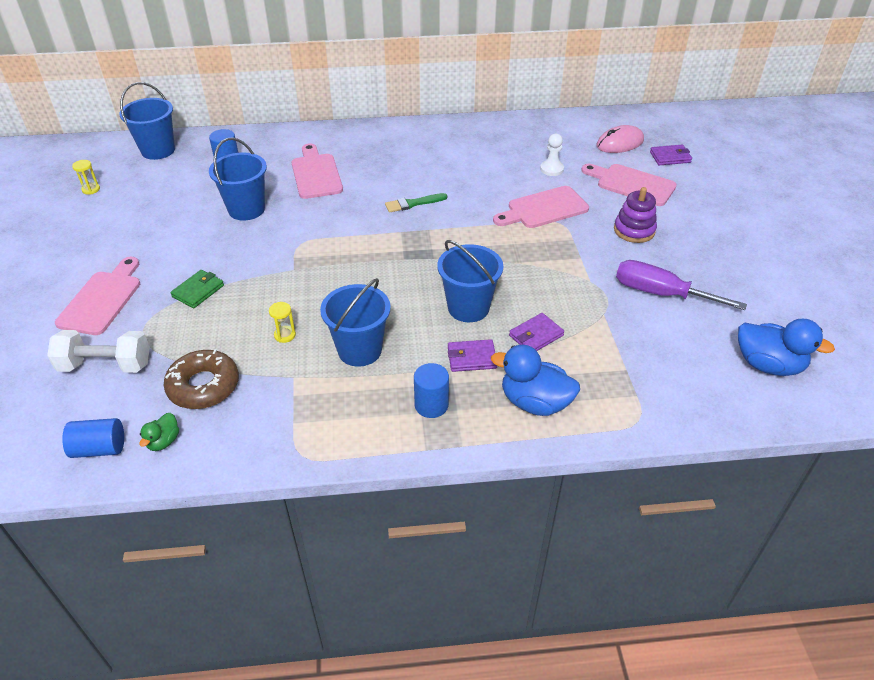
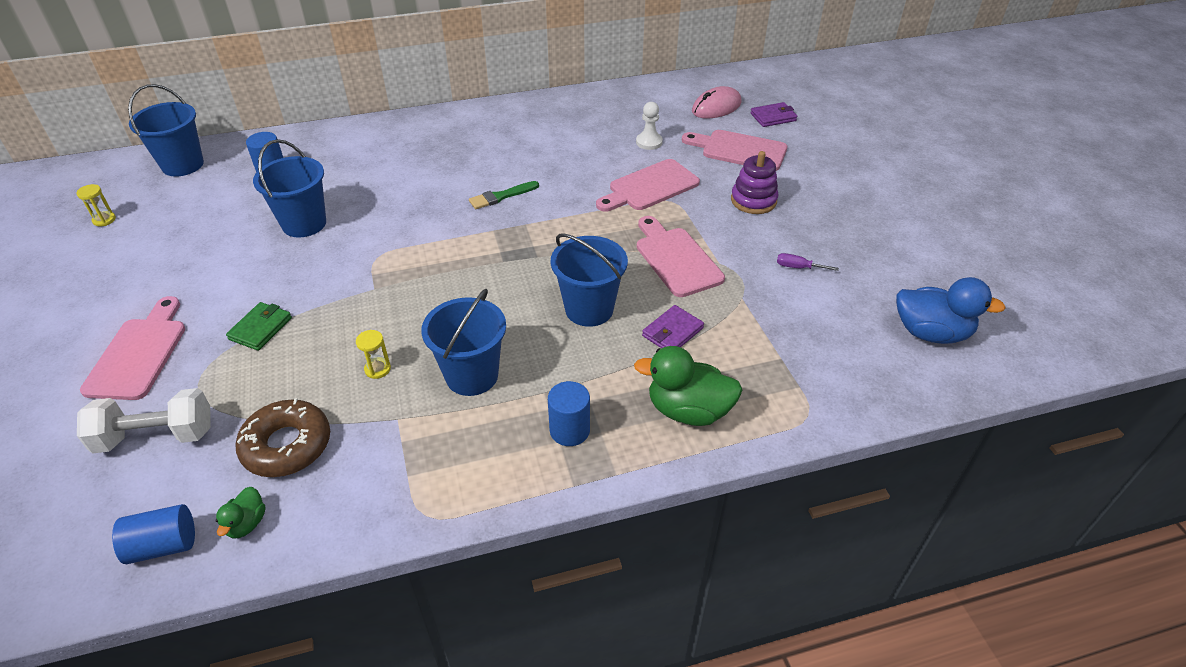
camera: 10 degrees left, 0 degrees up
(316, 174) = (381, 174): pink cutting board -> pink cutting board (676, 259)
(472, 358) = (605, 367): purple wallet -> none
(535, 402) = (688, 410): blue duck -> green duck
(660, 293) = (798, 267): purple screwdriver -> purple screwdriver, size x0.43

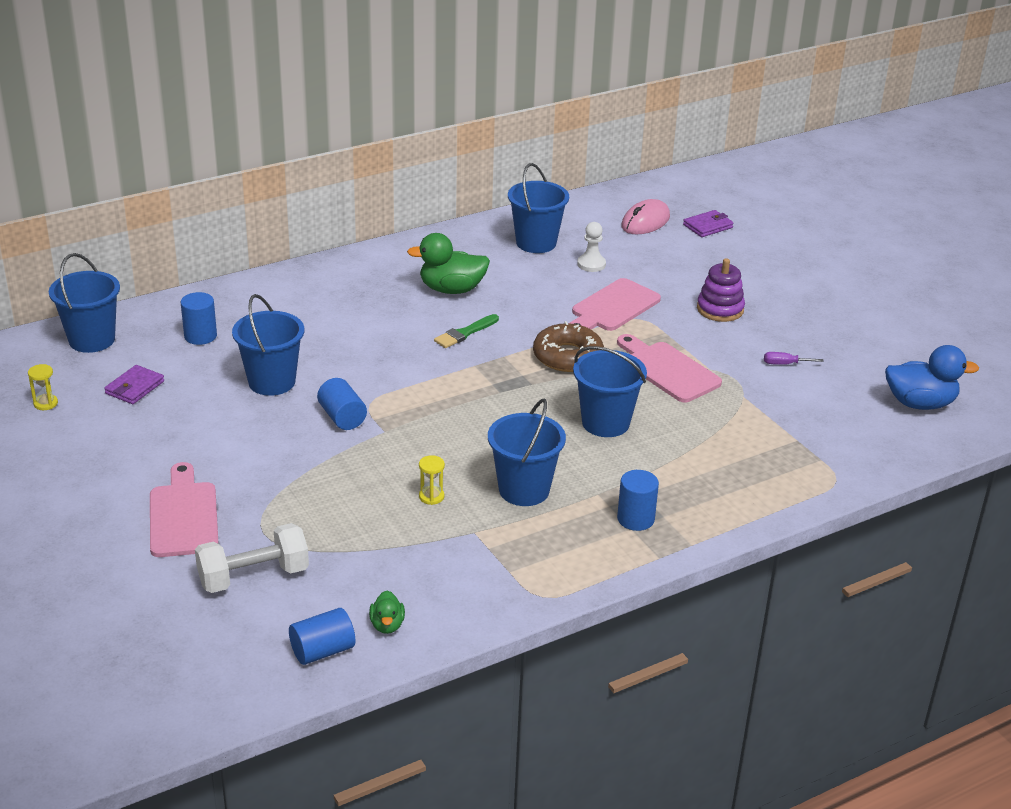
camera: 15 degrees left, 10 degrees down
(260, 328) = (292, 479): green wallet -> none
(287, 445) = (384, 566): brown donut -> brown donut (567, 356)
(344, 268) = (342, 417): none -> blue cylinder
(608, 117) = (536, 243): none -> blue bucket
(672, 332) = (692, 432): purple wallet -> purple wallet (135, 387)
(688, 410) = (732, 490): green duck -> green duck (451, 289)
(739, 150) = (687, 263): pink cutting board -> none

